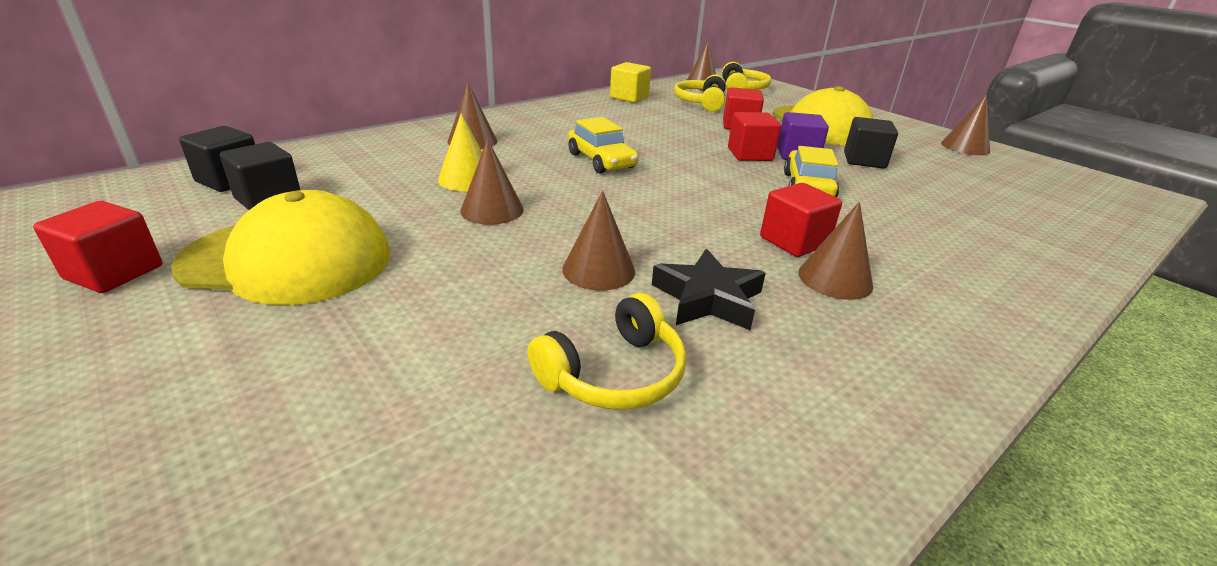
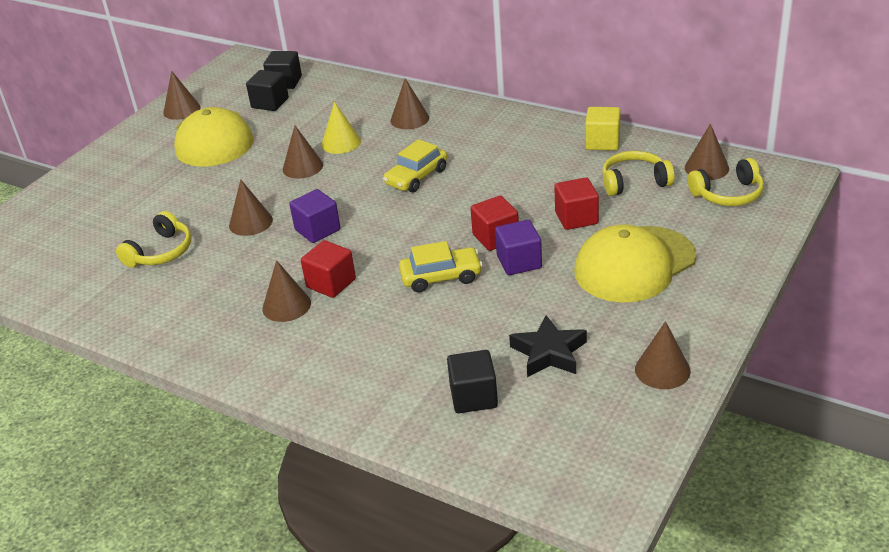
camera: 75 degrees right, 5 degrees up
(114, 272) = (182, 110): red cube -> brown cone
(614, 374) = (161, 252): yellow headphones -> yellow headphones turned 90 degrees counterclockwise
(663, 228) = (317, 230): none -> purple cube
(708, 298) = (238, 264): black star -> black star (549, 353)
(864, 160) = (541, 301): black cube -> black cube (473, 397)

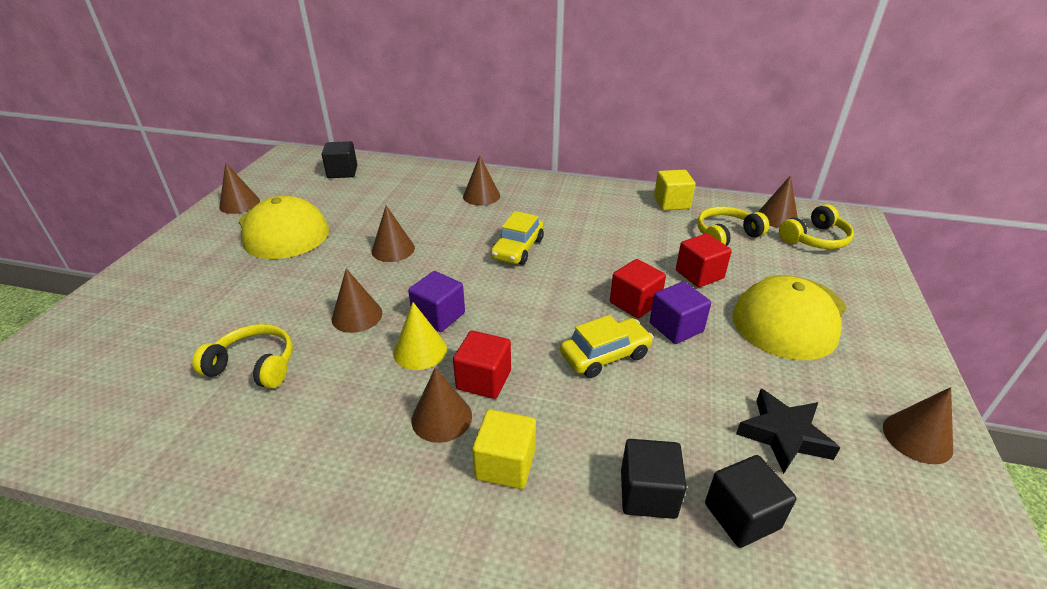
camera: 20 degrees left, 0 degrees up
(161, 252) = (254, 366): yellow headphones -> yellow headphones turned 90 degrees counterclockwise
(270, 103) = (334, 191): black cube -> black cube (648, 494)
(319, 341) = (505, 464): none -> yellow cube
(341, 143) = (423, 222): yellow cone -> yellow cone (420, 351)

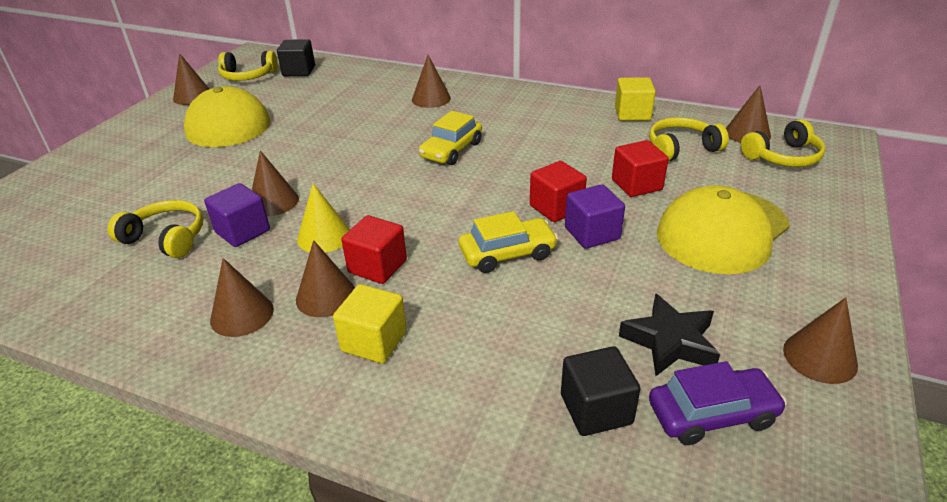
camera: 10 degrees right, 0 degrees up
(292, 179) = (248, 76): none -> yellow headphones
(393, 249) = (326, 144): brown cone -> brown cone (242, 314)
(439, 316) = (352, 207): purple cube -> purple cube (242, 231)
(648, 494) = (506, 380): black cube -> none
(847, 508) = (712, 414): none -> purple car

